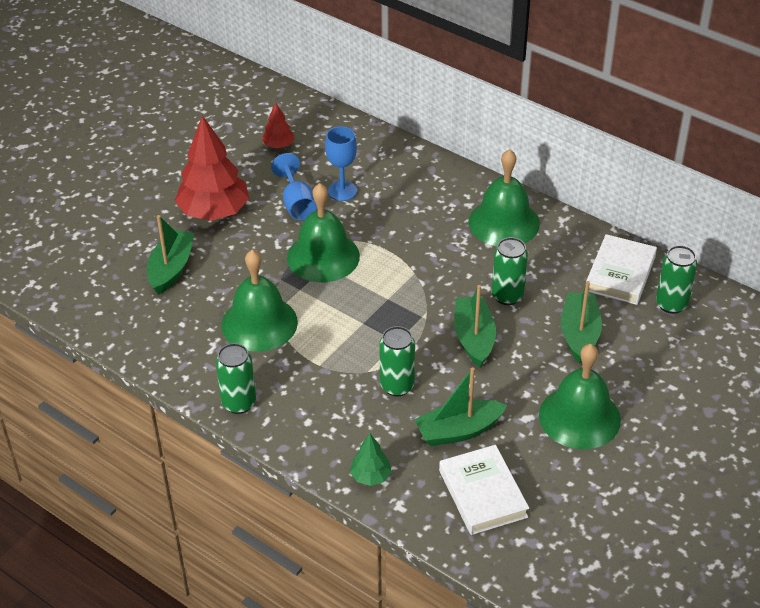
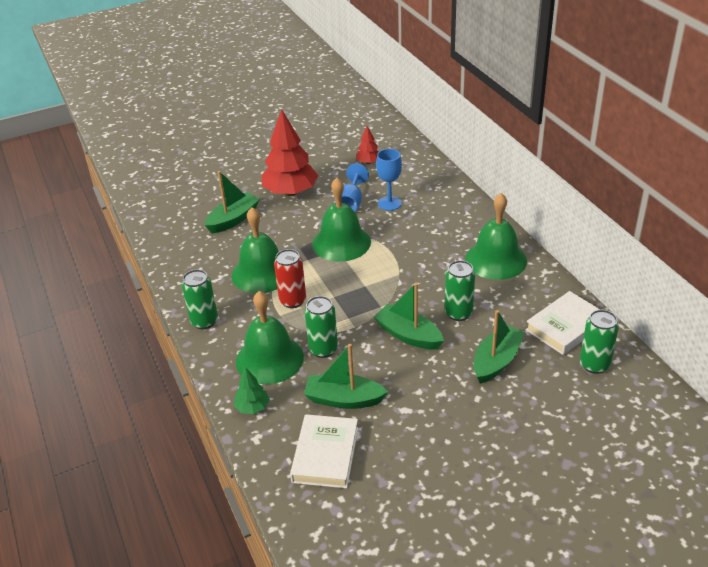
camera: 30 degrees right, 5 degrees down
(321, 343) = (292, 301): none -> red can
(474, 338) = (408, 335): green boat -> green boat turned 75 degrees counterclockwise
(579, 417) = (449, 425): green bell -> green bell (269, 359)

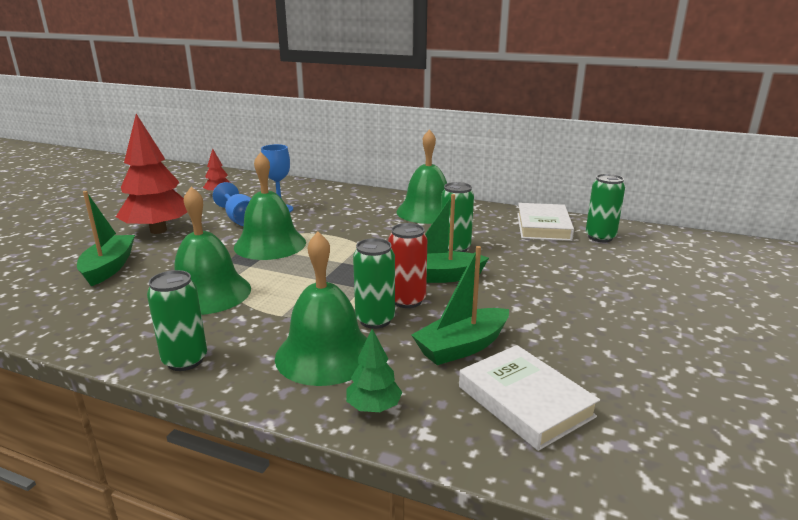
camera: 45 degrees left, 15 degrees down
(292, 301) = (280, 299): red can -> red can (407, 300)
(496, 361) = (536, 262): green boat -> none

